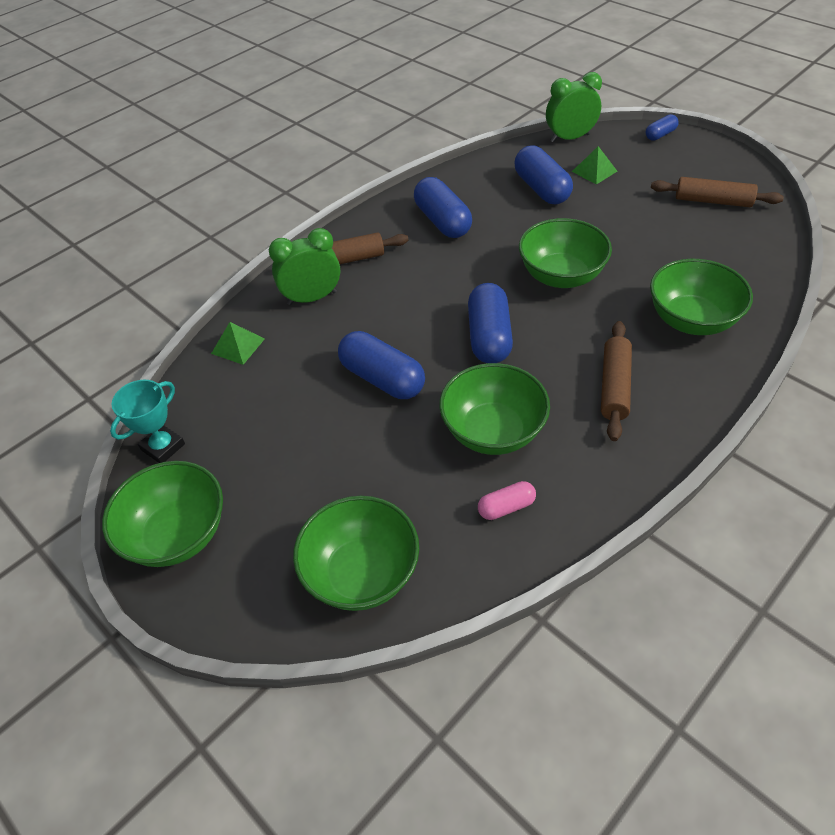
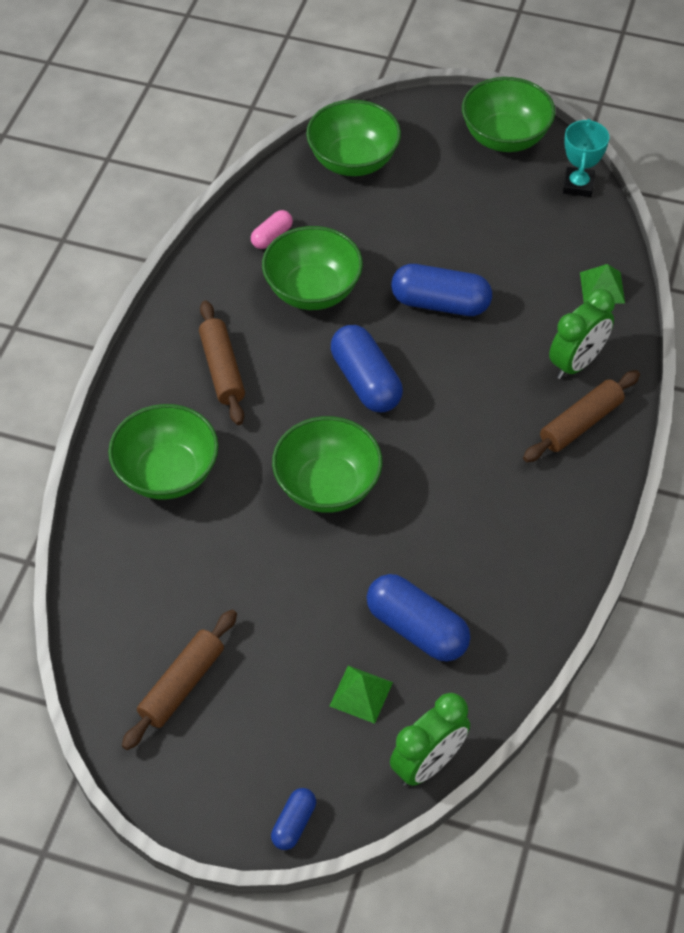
camera: 150 degrees right, 5 degrees up
(442, 221) = (510, 522): blue capsule -> none
(713, 201) = (182, 685): brown rolling pin -> brown rolling pin turned 45 degrees counterclockwise

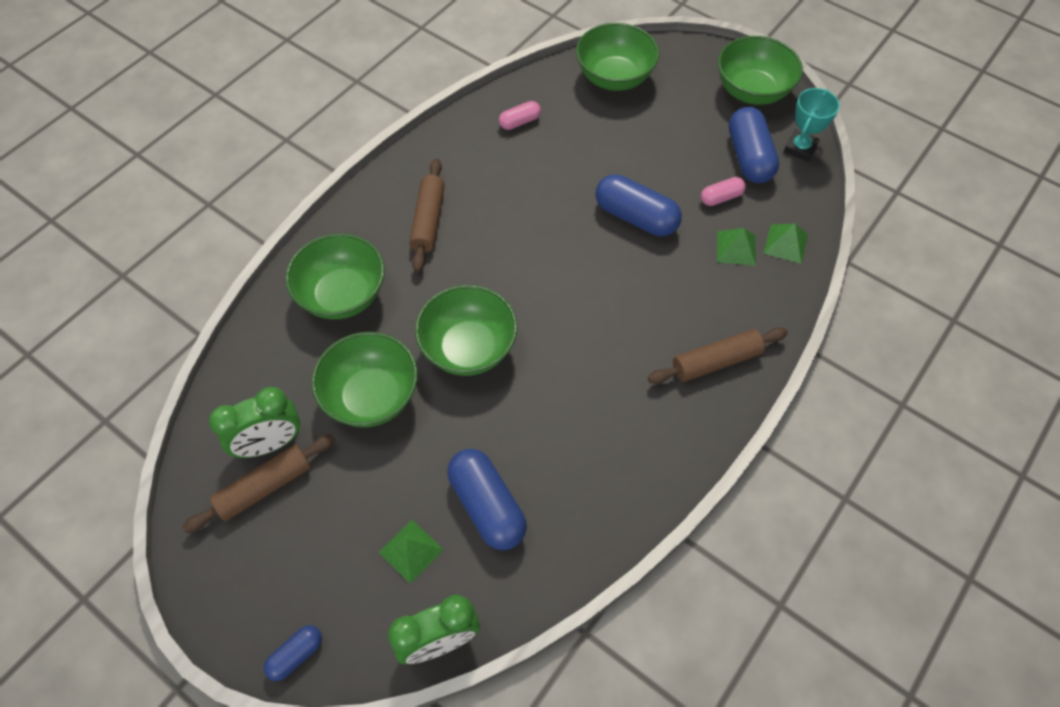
camera: 20 degrees right, 5 degrees up
(312, 290) = (533, 176): green bowl -> green bowl (371, 396)
(365, 381) = (542, 266): blue capsule -> blue capsule (749, 157)
(519, 259) = (721, 198): none -> pink capsule
(555, 306) = (736, 248): none -> green pyramid
(576, 363) = (735, 305): green clock -> green clock (270, 443)

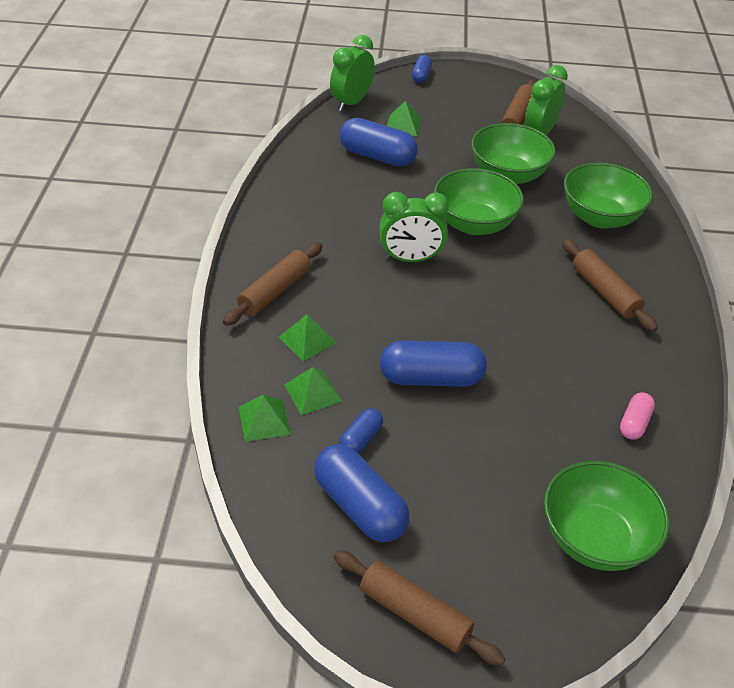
camera: 145 degrees right, 15 degrees down
(564, 337) = (410, 259): none -> green clock
(714, 296) = (307, 340): none -> green pyramid
(721, 198) = (360, 439): pink capsule -> blue capsule
(752, 91) = (414, 614): green bowl -> brown rolling pin
(800, 148) = (304, 551): turquoise trophy -> none

